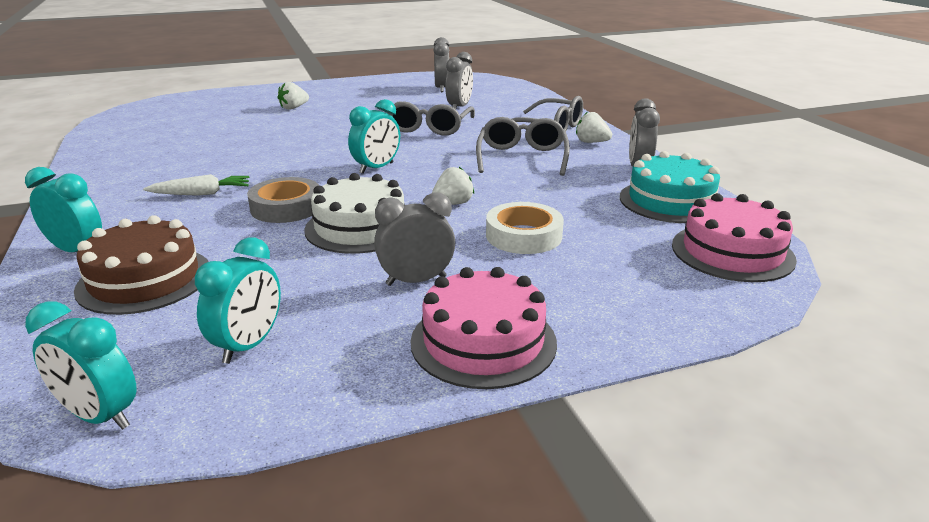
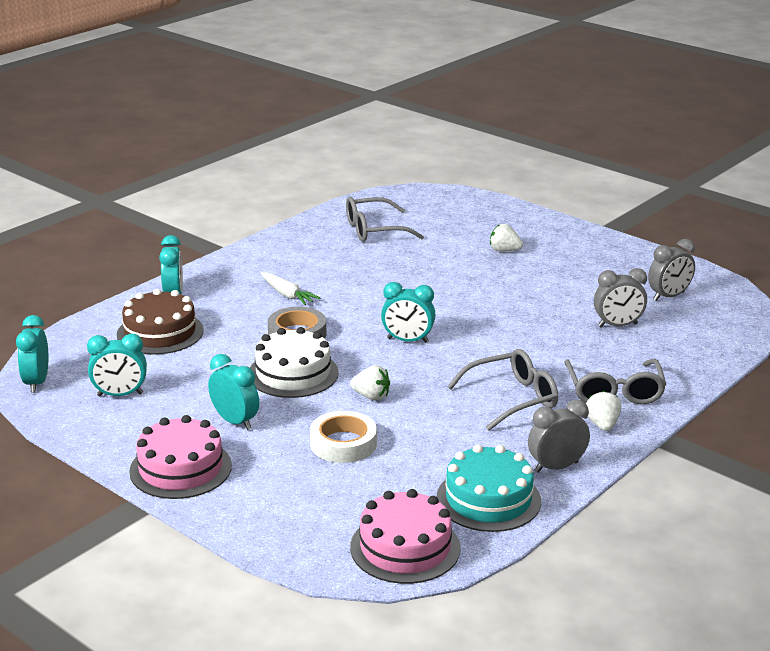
camera: 60 degrees right, 0 degrees up
(416, 281) = (235, 421): grey clock -> turquoise clock
(430, 127) = (535, 330): grey glasses -> grey glasses (374, 230)

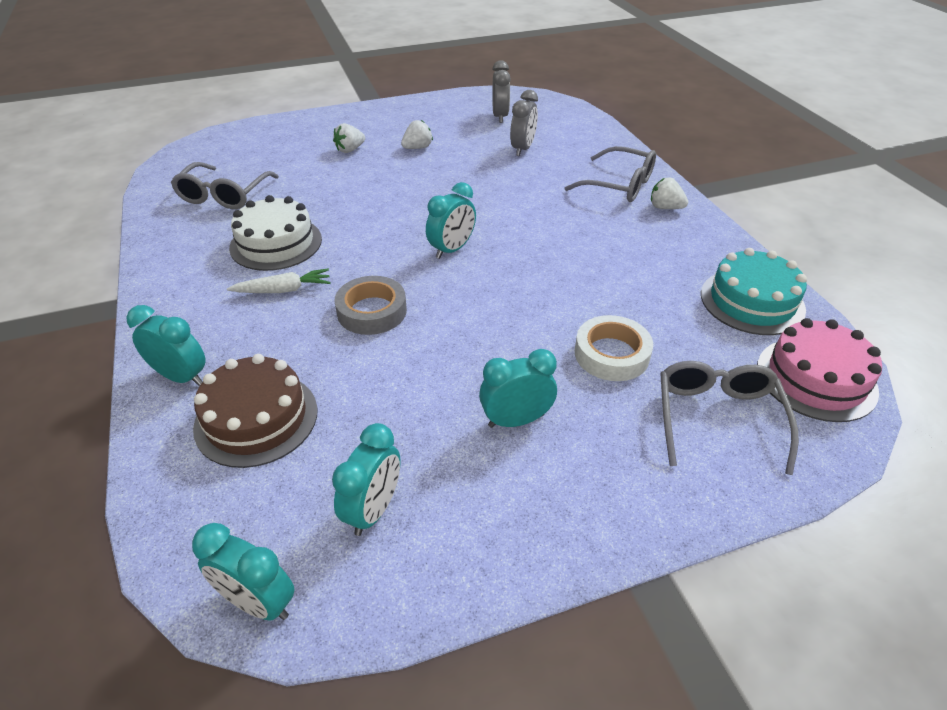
camera: 60 degrees left, 15 degrees up
(180, 468) = (590, 505): pink cake -> none
(293, 373) = (450, 341): white cake -> white cake (276, 243)
(371, 396) = (535, 306): white strawberry -> white strawberry (417, 148)
(512, 398) = (597, 232): grey glasses -> grey glasses (717, 418)
(556, 467) = (717, 250): grey clock -> none

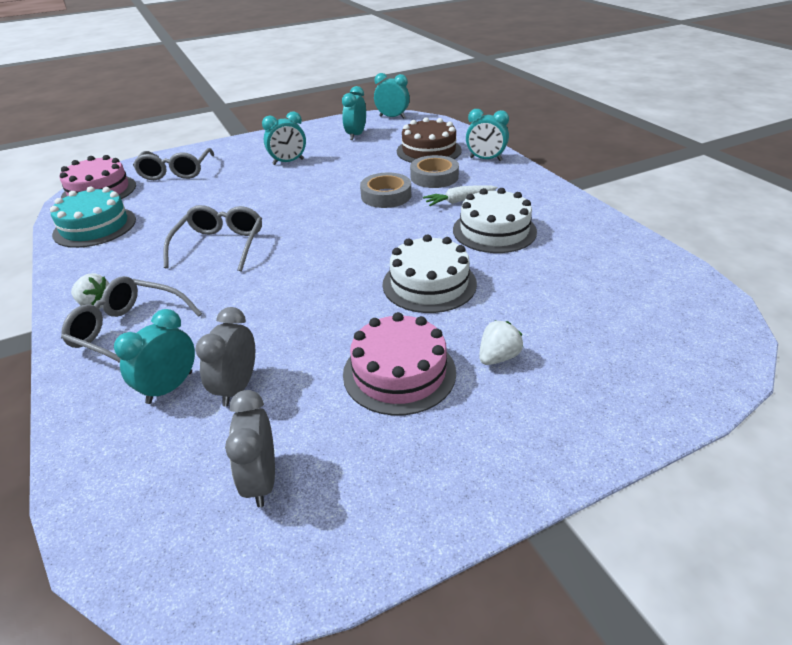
camera: 175 degrees right, 5 degrees down
(224, 195) = (595, 270): grey glasses -> grey glasses (220, 245)
(288, 342) = (434, 177): none -> grey tape
(371, 198) = (429, 284): none -> white cake
(417, 148) = (399, 372): white strawberry -> pink cake
(452, 249) = (332, 240): turquoise clock -> turquoise clock (170, 387)
(611, 354) = (221, 190): white tape -> none

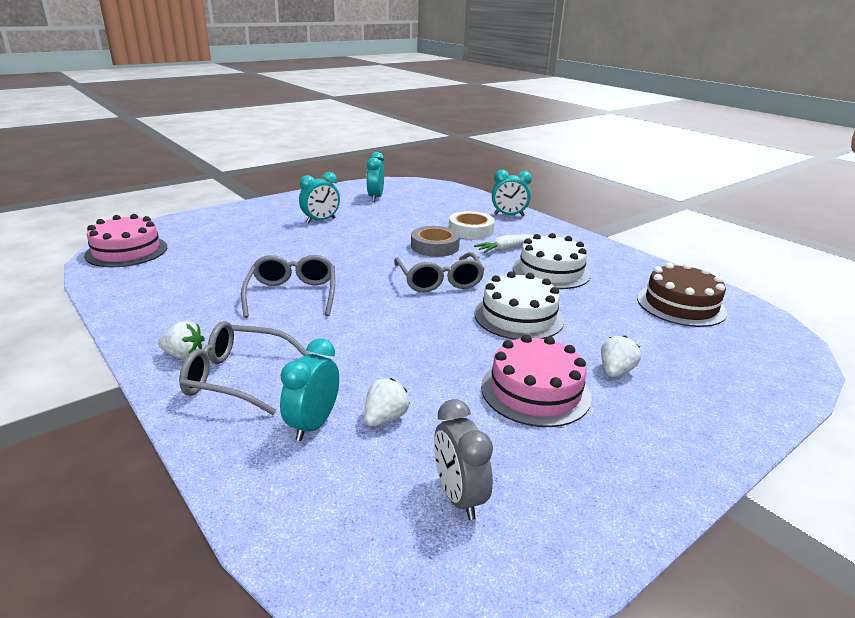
camera: 15 degrees left, 10 degrees down
(95, 227) = (141, 284): turquoise cake -> none
(176, 172) = (205, 231): grey glasses -> grey glasses (439, 281)
(237, 388) = (385, 418): grey clock -> white strawberry
(392, 117) = (402, 182): turquoise clock -> none
(429, 151) = (453, 209): brown cake -> brown cake (681, 305)
(434, 177) = (471, 230): grey tape -> white tape

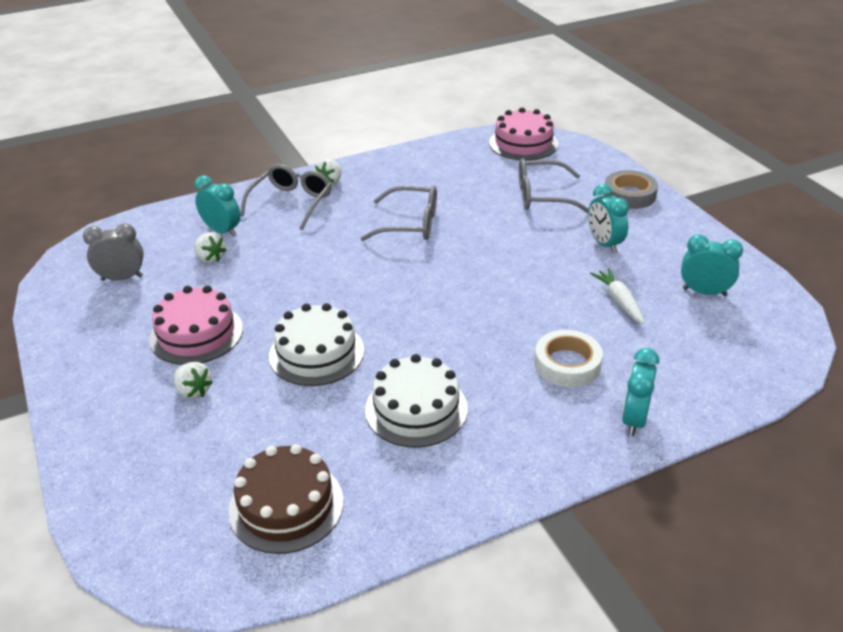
camera: 105 degrees right, 10 degrees up
(434, 246) = (511, 322): grey tape -> grey tape (629, 195)
(439, 281) = (414, 312): grey glasses -> grey glasses (542, 196)
(505, 249) = (496, 384): white carrot -> white carrot (619, 301)

